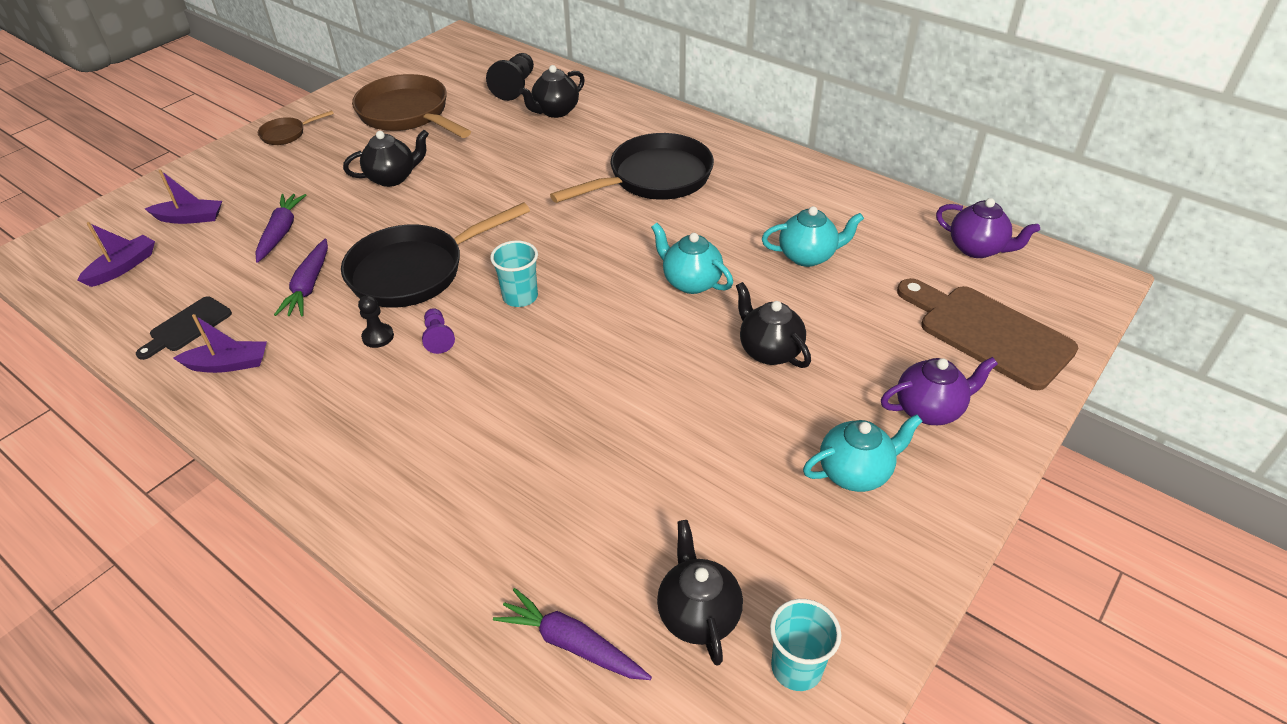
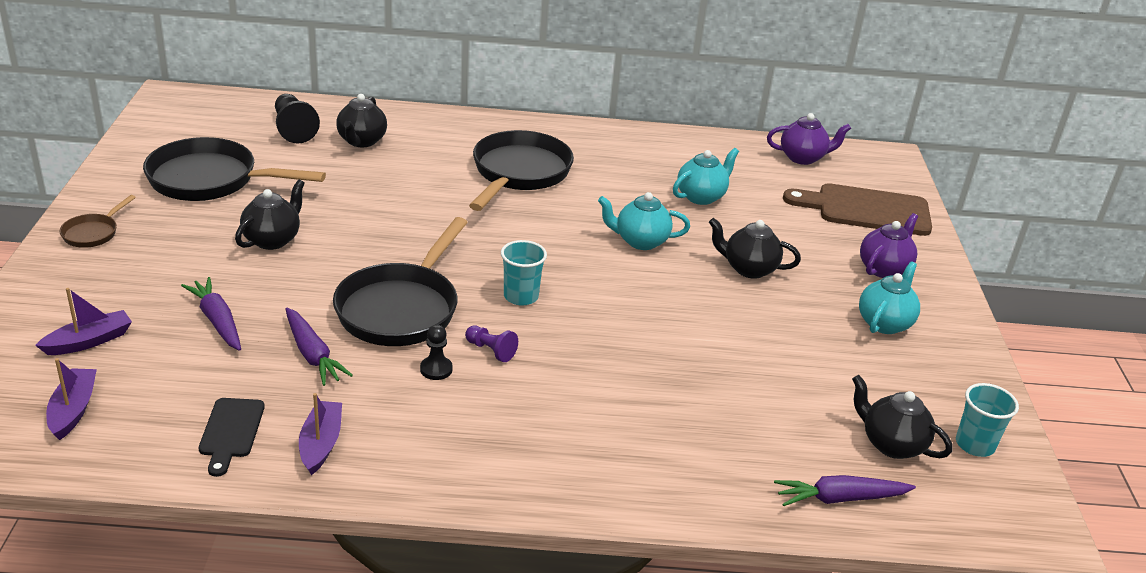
camera: 40 degrees left, 10 degrees down
(228, 364) = (321, 444): purple boat -> purple boat turned 45 degrees counterclockwise
(408, 114) = (211, 180): brown pan -> black pan

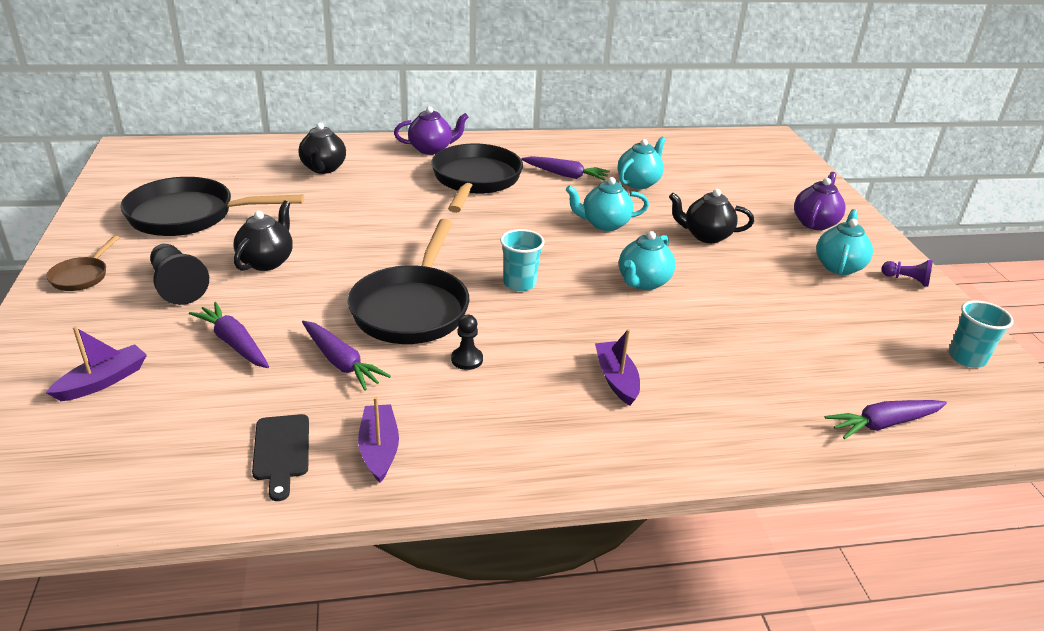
camera: 10 degrees left, 0 degrees up
(73, 410) = (103, 454): purple boat -> purple boat (616, 379)
(293, 129) = (256, 164): black pawn -> black pawn (178, 286)
(491, 350) = (511, 335): purple pawn -> purple pawn (906, 280)
(622, 178) = (565, 175): none -> purple carrot
(653, 313) = (643, 282): none -> turquoise teapot
(803, 158) = (706, 144): purple teapot -> purple teapot (431, 149)
(866, 210) = (776, 179): brown cutting board -> none
(891, 444) = (900, 368): black teapot -> none

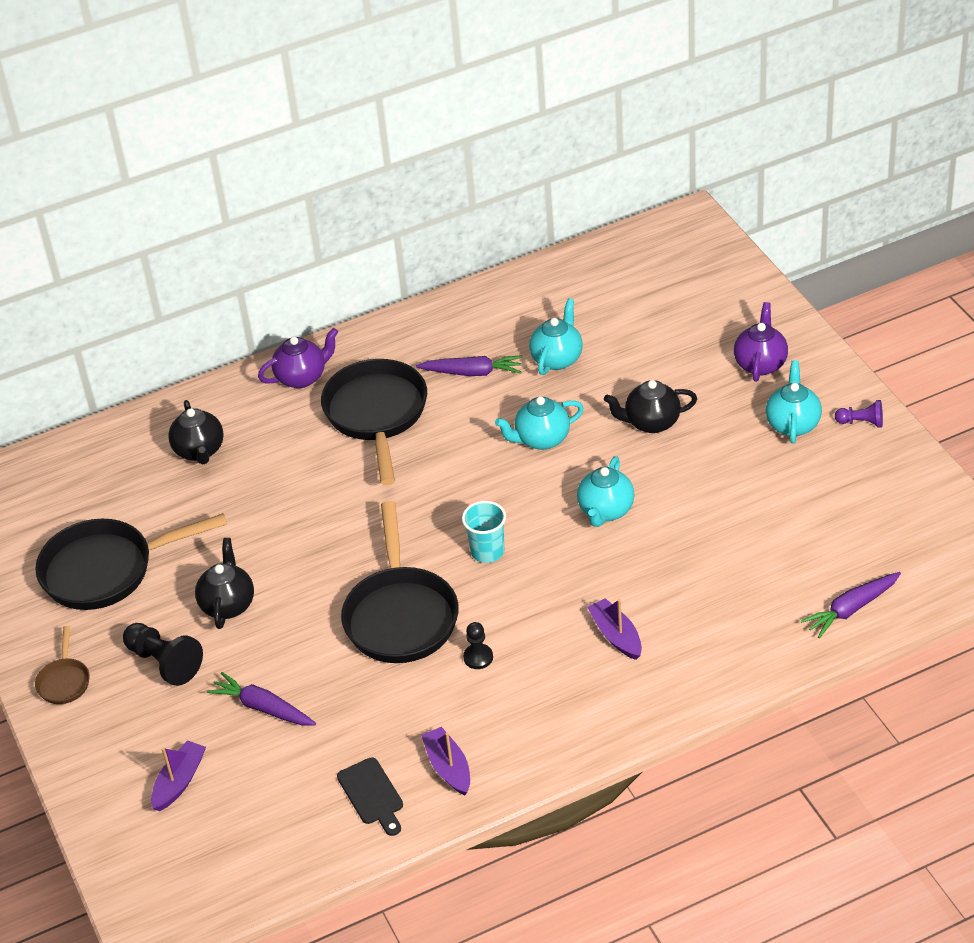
camera: 10 degrees left, 10 degrees up
(341, 362) = (370, 696): purple carrot -> none
(966, 358) = (920, 510): turquoise cup -> none

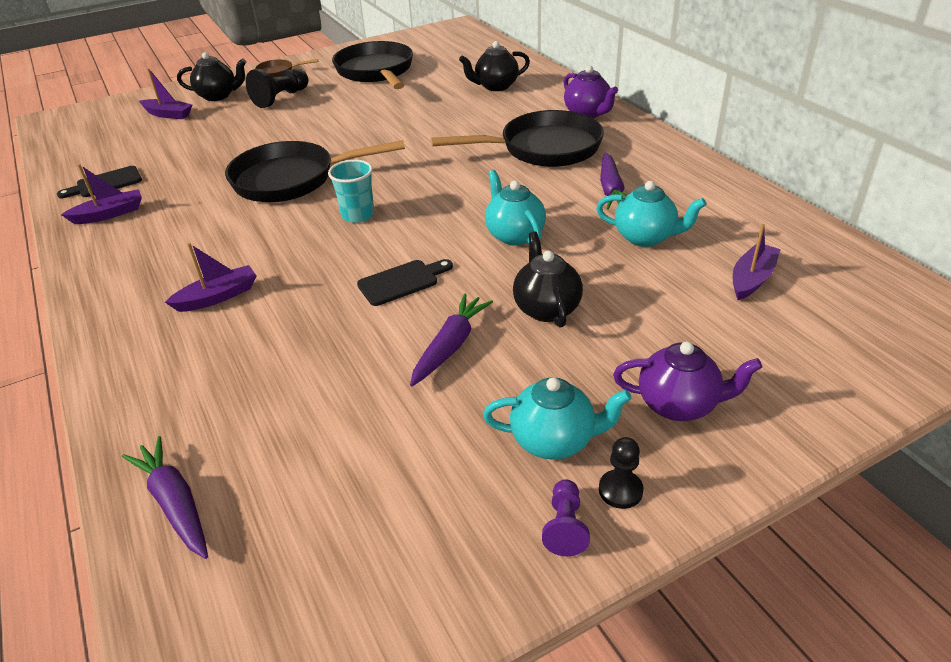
camera: 85 degrees right, 5 degrees down
(228, 605) = (329, 112): black teapot -> black teapot (218, 96)
(263, 708) = (220, 134): purple carrot -> purple carrot (450, 346)
(478, 657) = (226, 219): black pawn -> black pawn (620, 490)
(605, 511) = (402, 282): turquoise teapot -> black cutting board
(623, 308) = (752, 279): none -> purple boat

